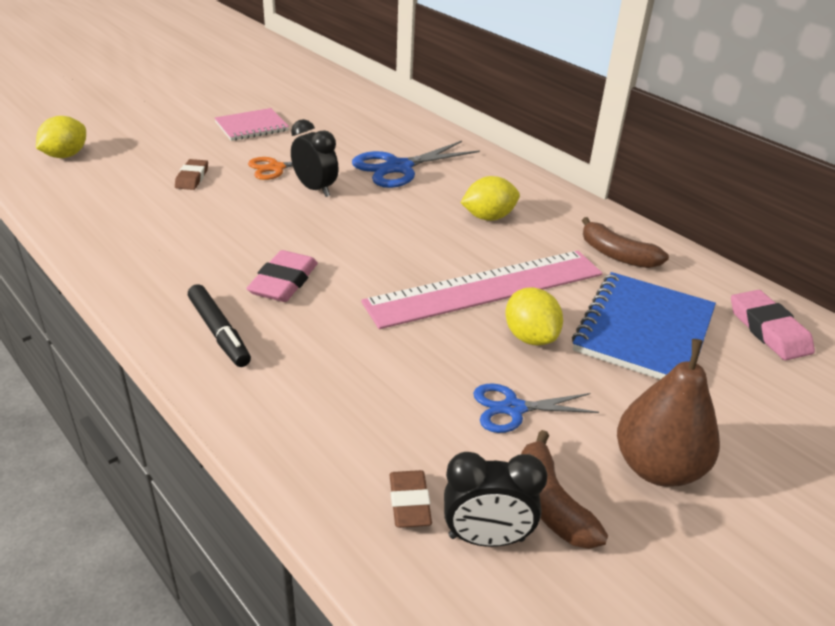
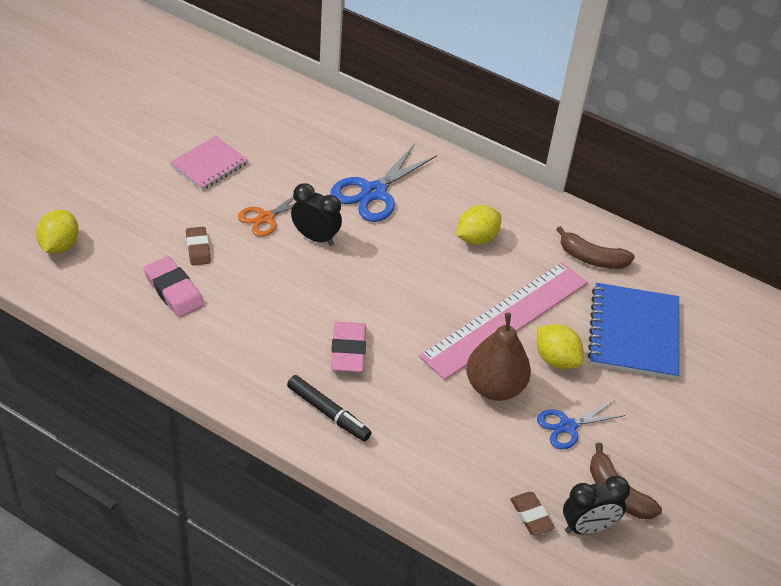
camera: 20 degrees left, 10 degrees up
(657, 467) = (674, 448): brown pear -> brown pear (494, 387)
(768, 330) = (719, 310): pink eraser -> pink eraser (174, 290)

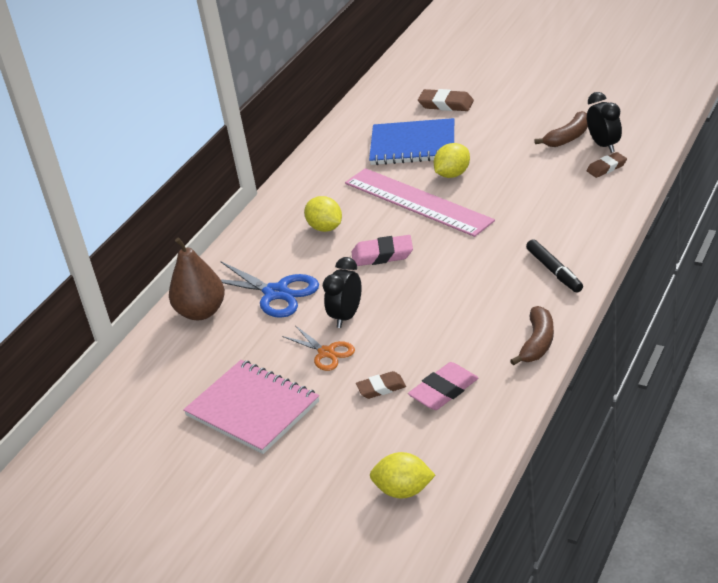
camera: 85 degrees left, 10 degrees down
(209, 165) = (252, 409): pink notebook -> pink notebook, size x1.59
(328, 413) = (554, 271): black marker -> black marker turned 120 degrees clockwise
(348, 351) = (482, 273): pink eraser -> pink eraser (382, 255)
(494, 387) = (492, 197): brown pear -> brown pear (201, 312)
(567, 426) = (517, 162): blue scissors -> none
(592, 258) = (335, 170): brown banana -> brown banana (537, 343)
(731, 381) = (446, 104): none -> brown eraser

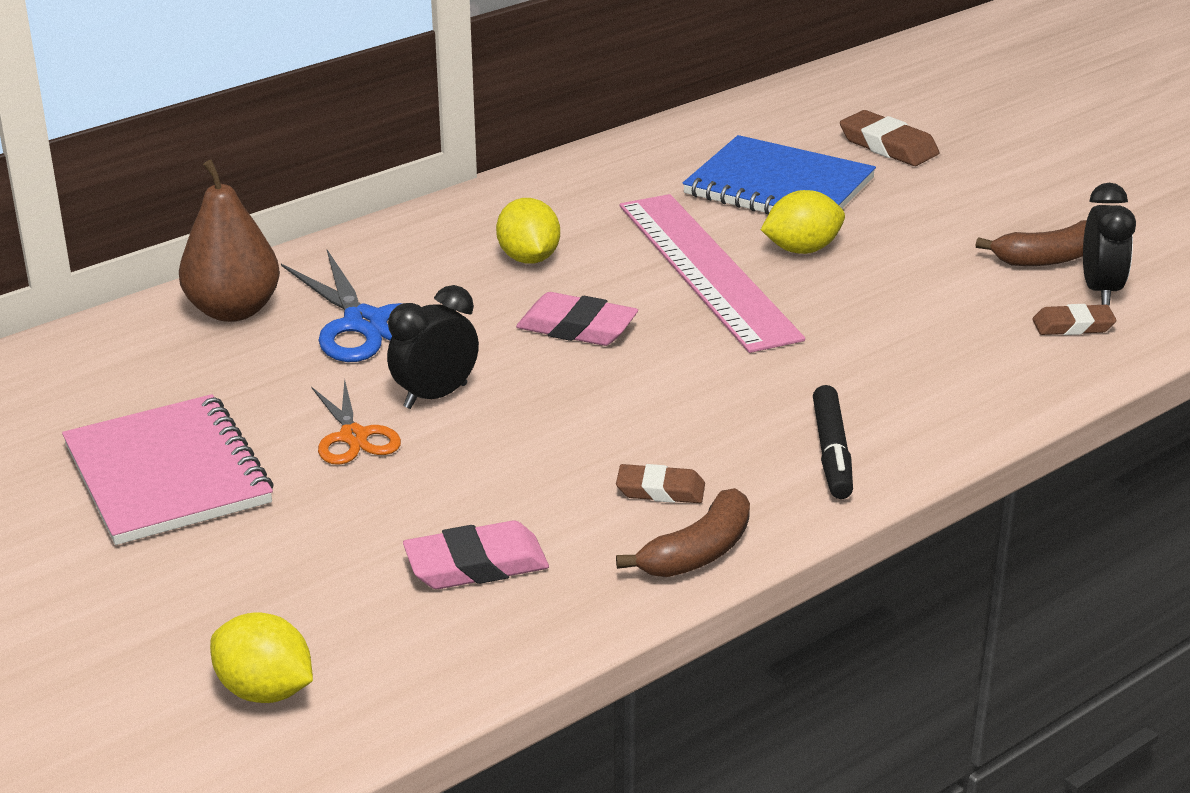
camera: 20 degrees right, 5 degrees down
(381, 388) = (384, 521): brown eraser -> brown eraser (660, 490)

